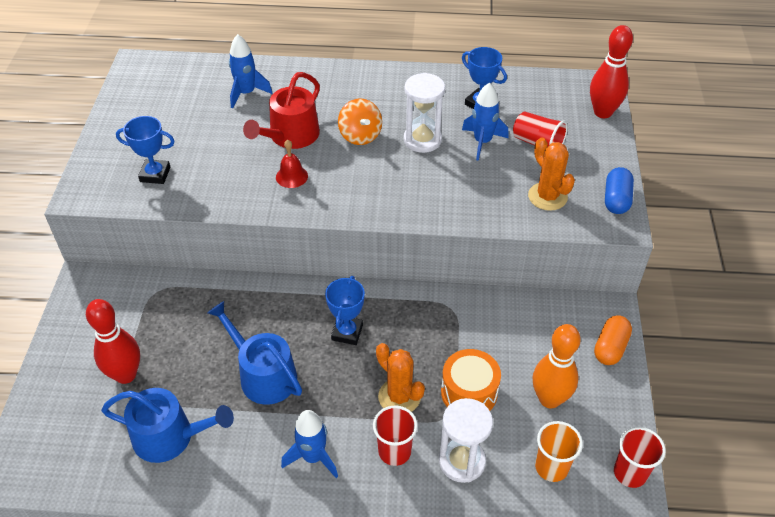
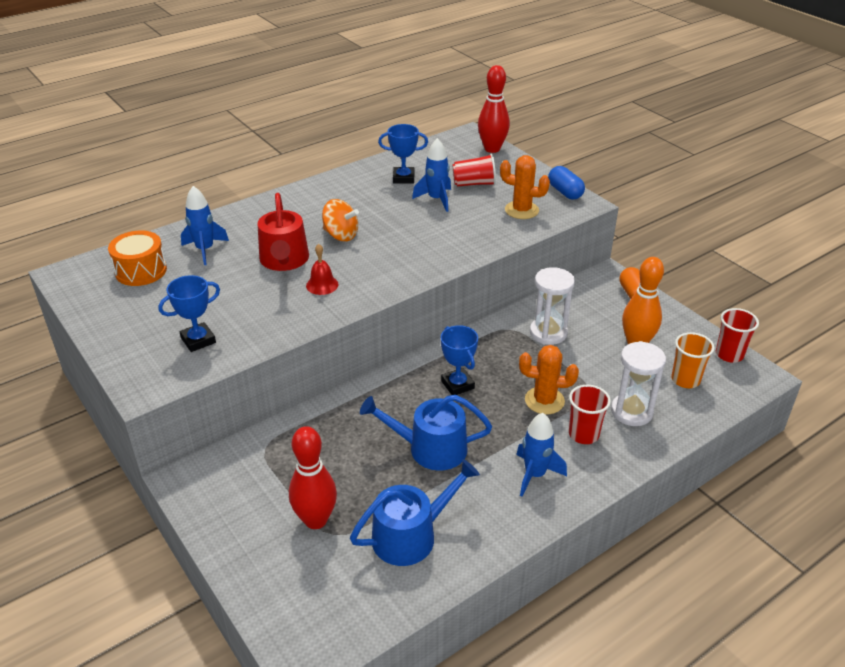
camera: 40 degrees left, 10 degrees down
(422, 140) = (392, 217): white hourglass -> white hourglass (548, 333)
(469, 392) = (585, 370): orange drum -> orange drum (141, 271)

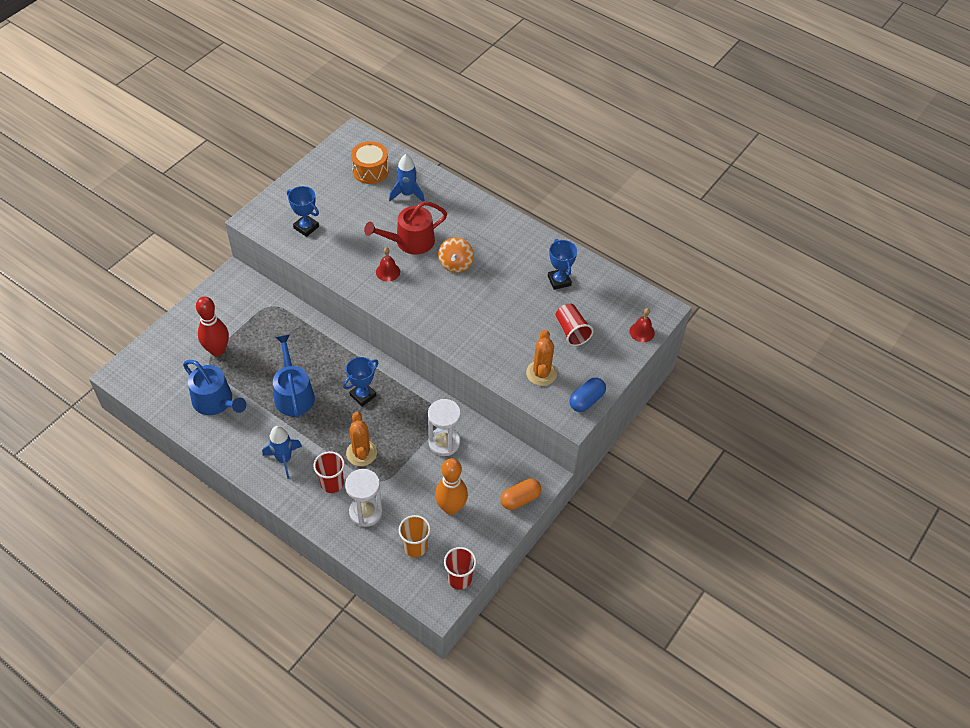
camera: 70 degrees right, 15 degrees up
(436, 199) = (534, 311): blue rocket -> none
(492, 149) = (642, 332): red bowling pin -> red bell

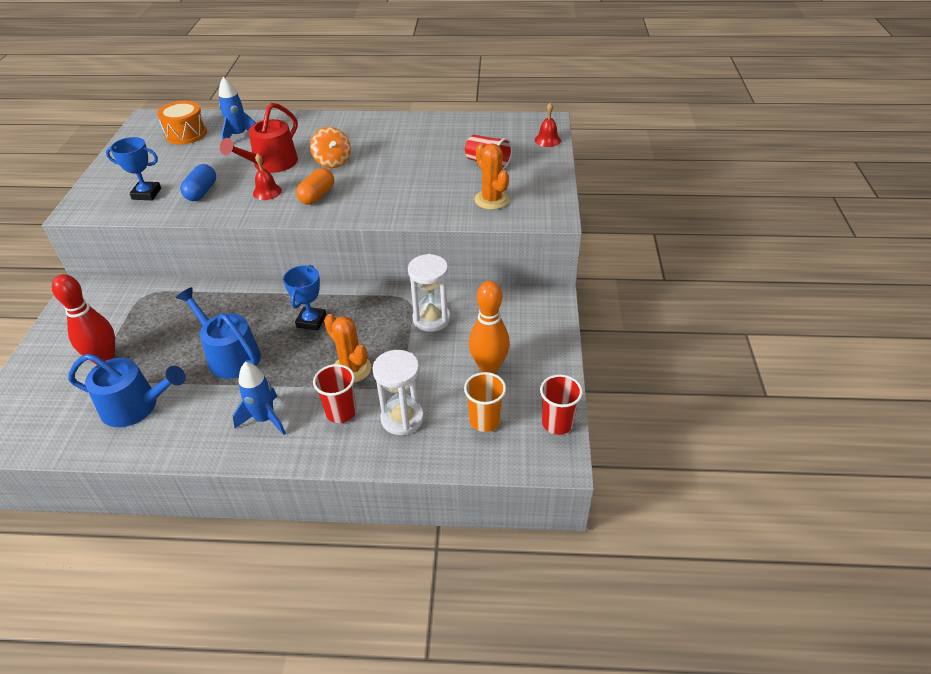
camera: 30 degrees left, 10 degrees down
(520, 499) = (548, 326): orange capsule -> orange capsule (317, 196)
(559, 281) = (441, 137): blue trophy -> none
(586, 400) = (552, 200): blue capsule -> blue capsule (201, 192)

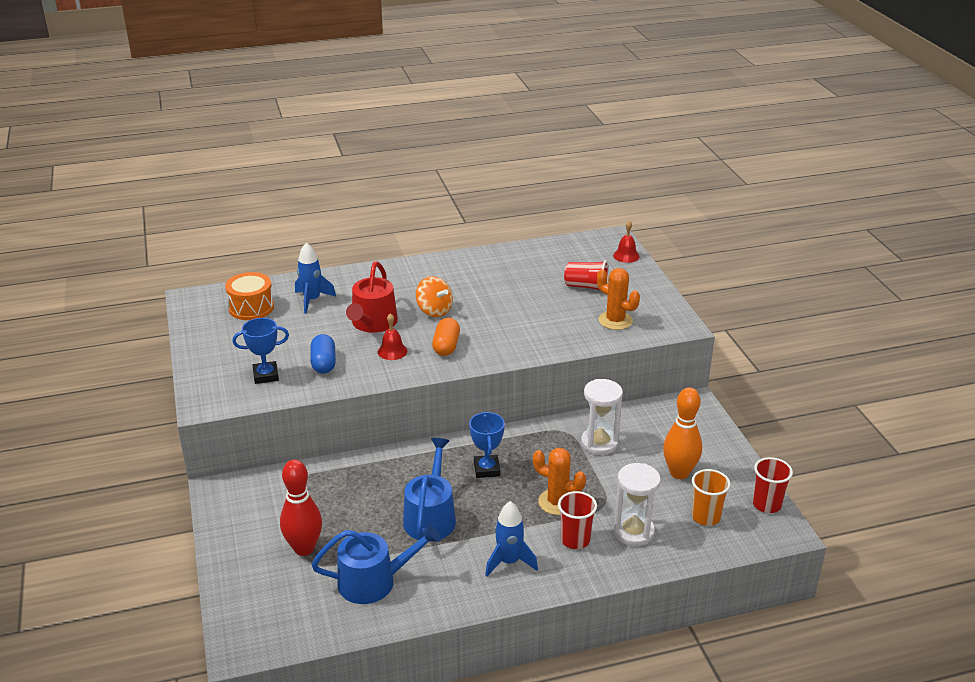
camera: 20 degrees left, 10 degrees down
(230, 355) = (430, 517): blue watering can -> blue watering can turned 75 degrees clockwise

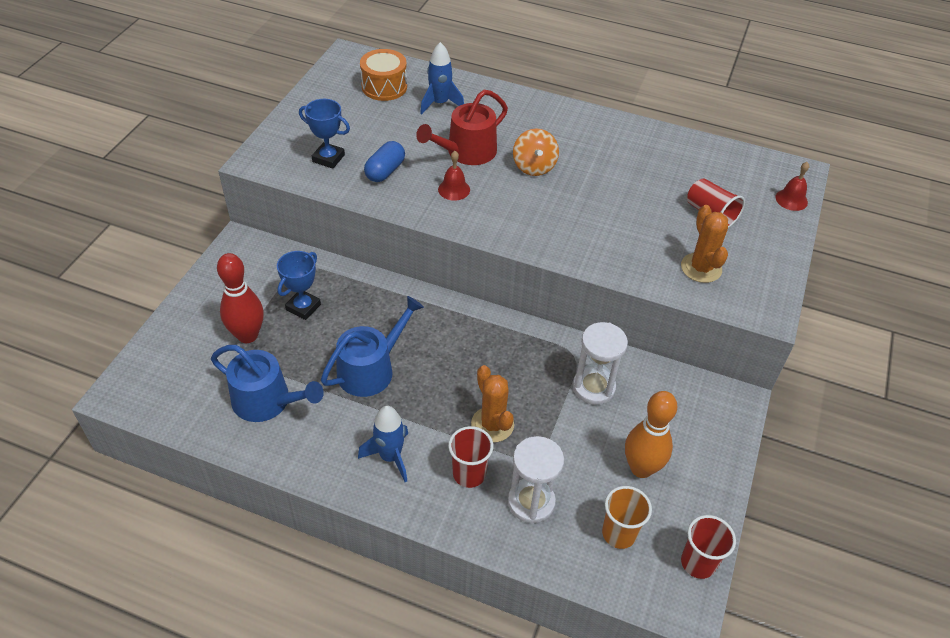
camera: 35 degrees right, 15 degrees up
(446, 346) = (506, 209): orange capsule -> none
(486, 469) = (464, 351): blue trophy -> blue trophy (303, 307)

